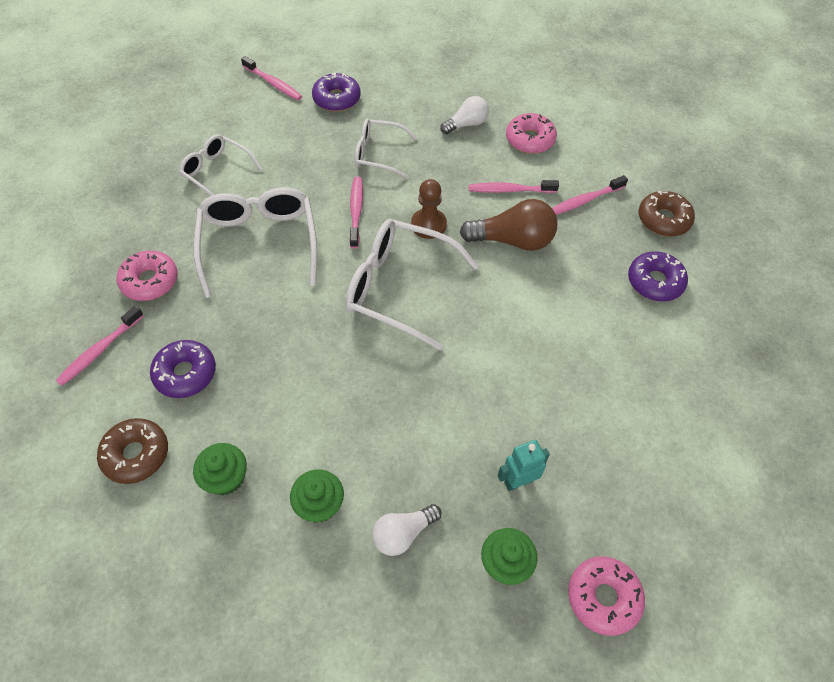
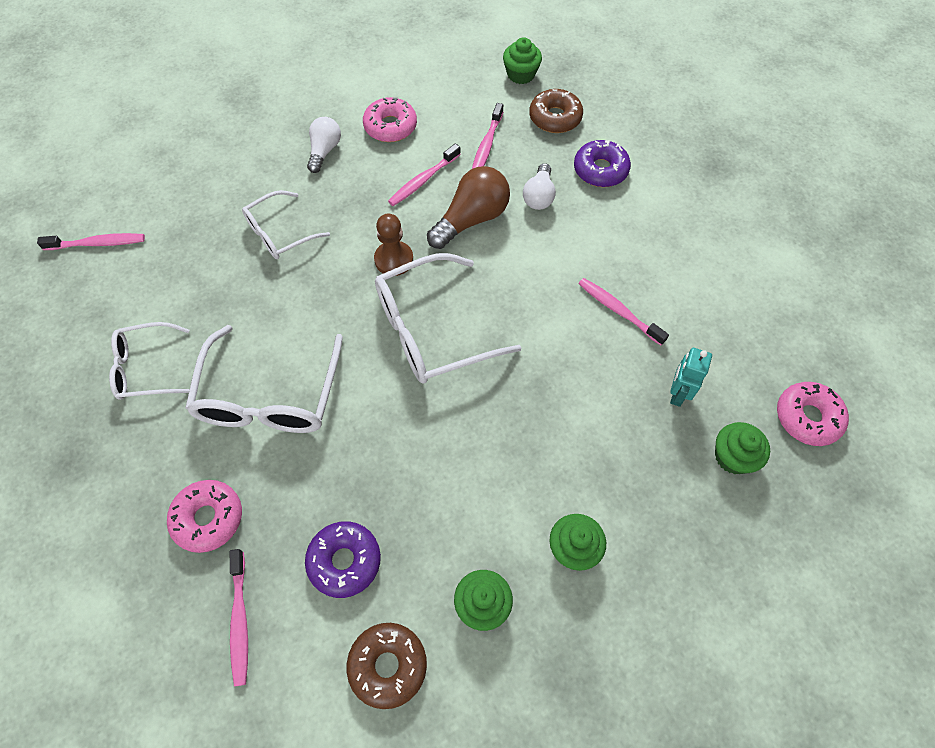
camera: 45 degrees left, 5 degrees up
(259, 243) = (269, 396): white glasses -> white glasses turned 120 degrees counterclockwise
(336, 99) = (180, 212): purple donut -> none
(356, 211) = (320, 297): pink toothbrush -> pink toothbrush (618, 311)
(403, 533) = (651, 506): white light bulb -> white light bulb (539, 196)
(673, 171) = (521, 74): none -> green cupcake

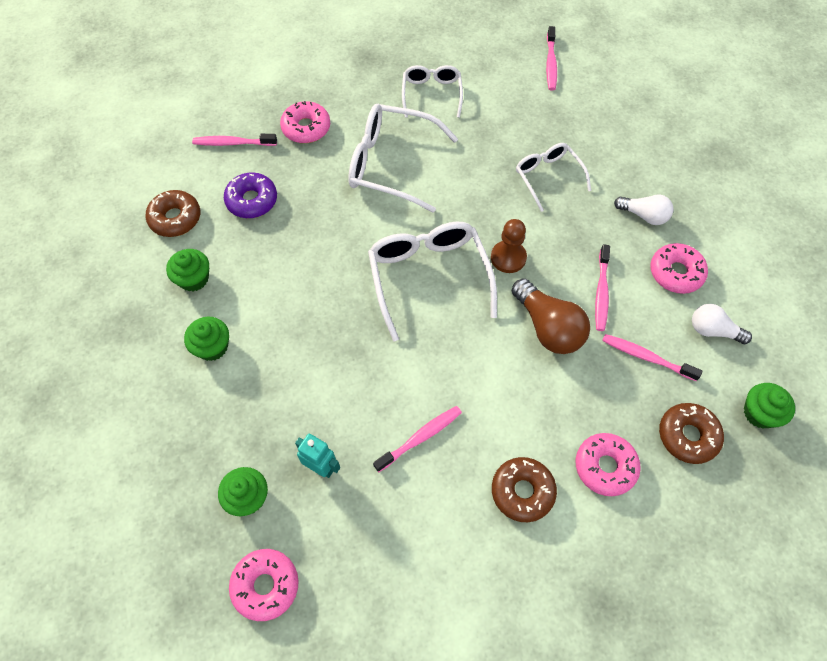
camera: 100 degrees right, 0 degrees up
(423, 180) = (601, 292): pink toothbrush -> pink toothbrush turned 135 degrees counterclockwise
(539, 196) = (572, 395): white light bulb -> white light bulb (713, 330)
(600, 170) = (605, 467): purple donut -> pink donut
(643, 225) = (522, 491): none -> brown donut

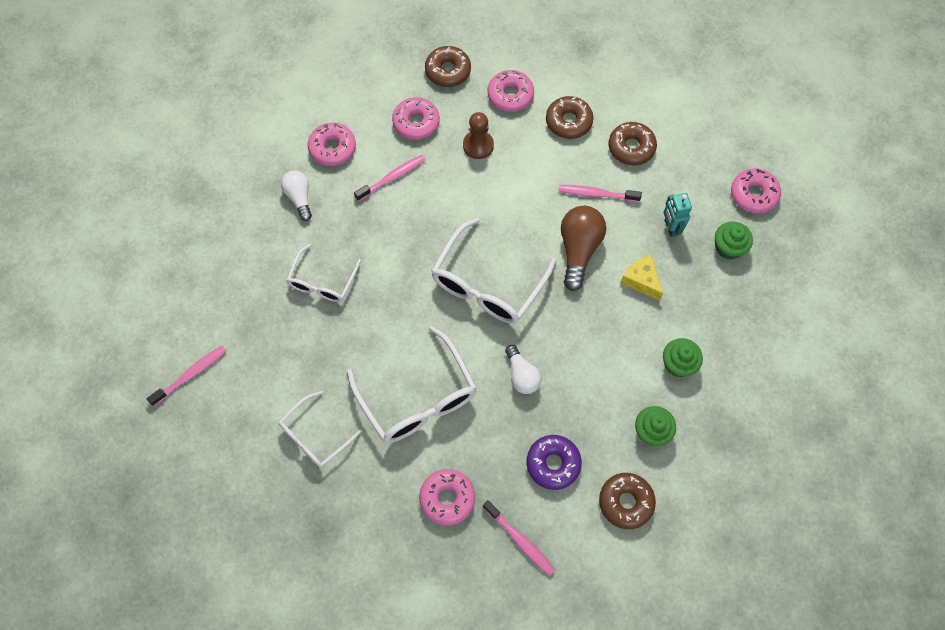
camera: 135 degrees left, 5 degrees up
(304, 391) = (641, 280): none -> yellow cheese
(435, 521) = (631, 148): none -> brown donut
(508, 258) = (421, 250): brown pawn -> brown pawn (478, 145)
(548, 327) = (451, 187): brown light bulb -> brown light bulb (578, 250)
(646, 357) = (416, 123): pink toothbrush -> pink donut
(713, 330) = (359, 102): white light bulb -> white light bulb (521, 375)
(759, 413) = (395, 48): green cupcake -> none

